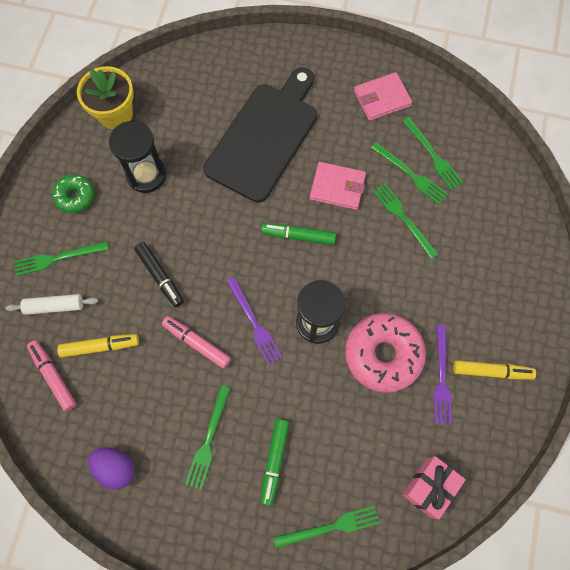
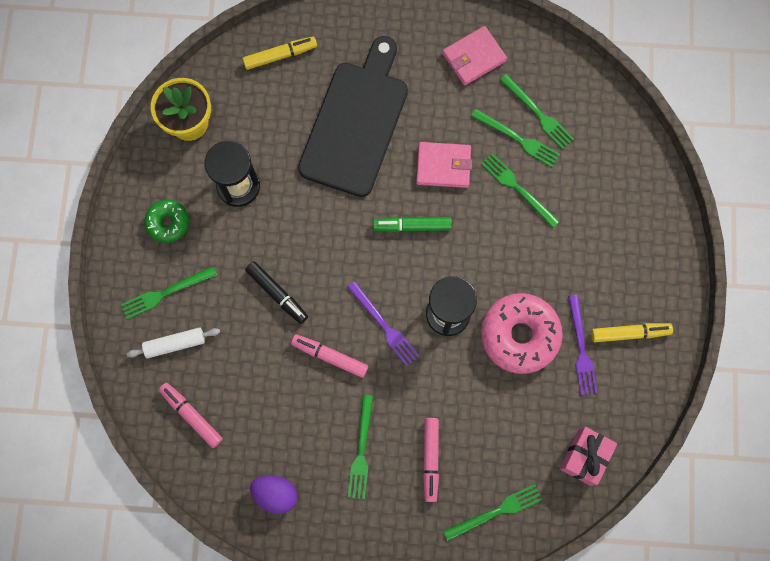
camera: 10 degrees left, 5 degrees up
(100, 347) = (232, 377): yellow marker -> yellow marker (280, 55)
(274, 461) = (430, 459): green marker -> pink marker

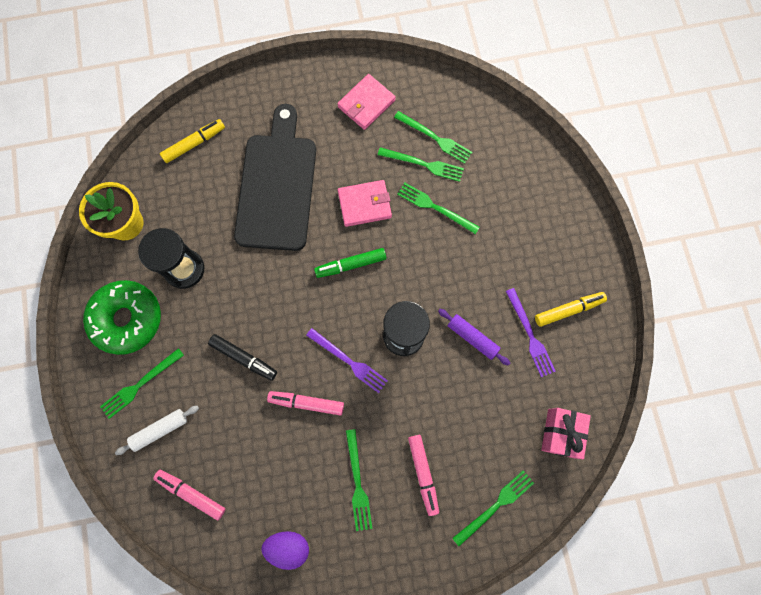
camera: 15 degrees left, 0 degrees up
(168, 223) = (127, 319): green donut -> green donut, size x1.78
(519, 335) = (472, 337): pink donut -> purple rolling pin

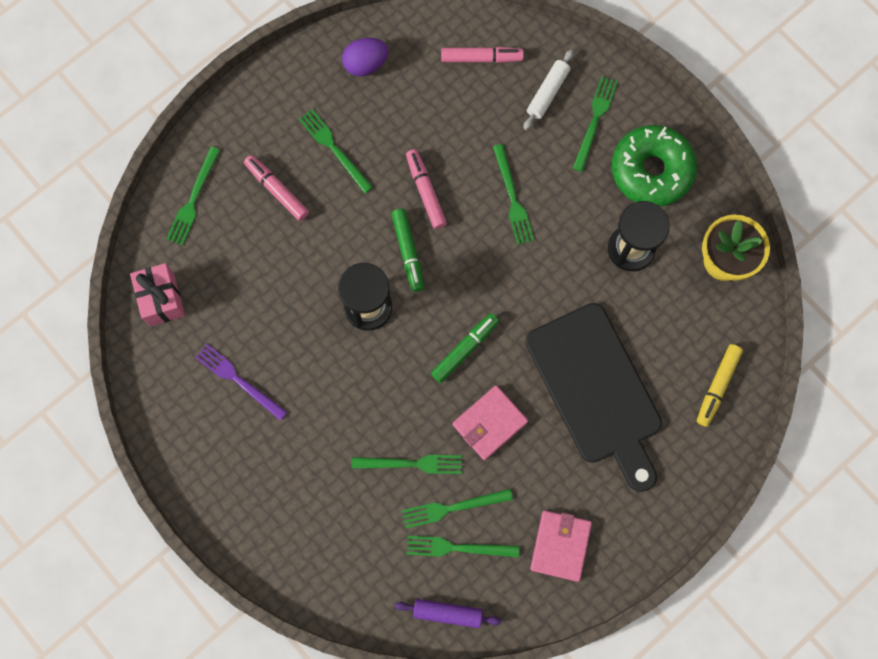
camera: 150 degrees right, 0 degrees up
(244, 358) = (512, 198): black marker -> green fork
(306, 403) = (425, 191): pink marker -> pink marker turned 90 degrees counterclockwise
(349, 361) = (408, 252): purple fork -> green marker
(472, 337) = (296, 344): purple rolling pin -> purple rolling pin (447, 613)
(568, 310) = (210, 429): yellow marker -> none

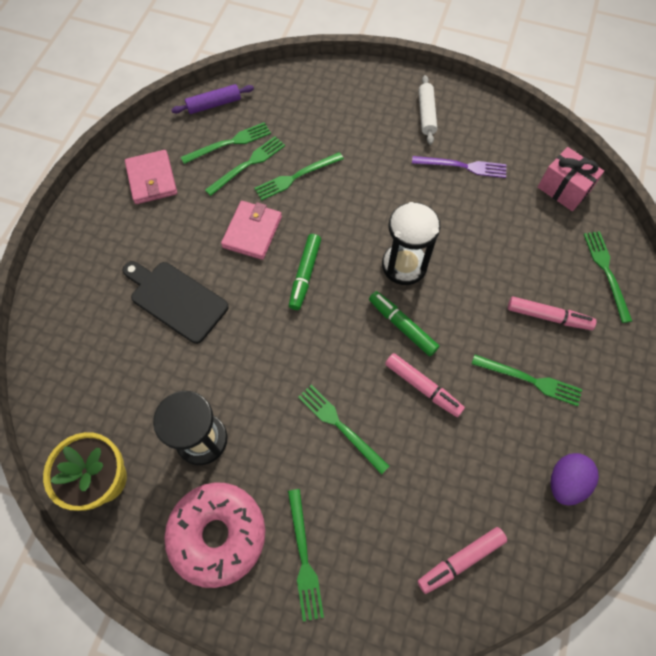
camera: 150 degrees right, 10 degrees down
(547, 93) = (369, 561): white rolling pin -> white rolling pin (426, 114)
(596, 390) = (176, 299): black cutting board -> black cutting board, size x0.64
(651, 170) = (218, 534): green donut -> pink donut
(717, 386) = (67, 357): yellow marker -> none

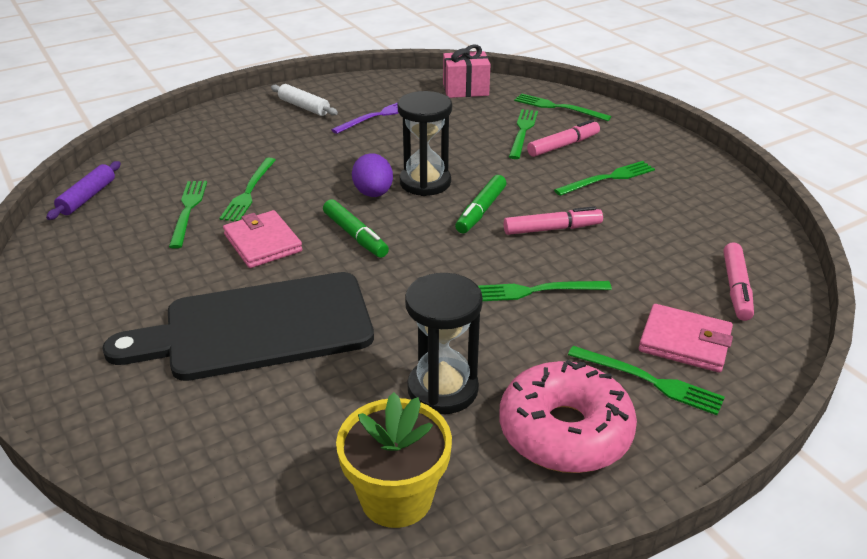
camera: 50 degrees left, 30 degrees down
(152, 179) = (93, 275): pink wallet -> pink wallet (684, 342)
(176, 299) = (258, 328): black cutting board -> black cutting board, size x1.57
(229, 143) = (145, 209): green fork -> green fork (522, 132)
(402, 326) = (480, 211): green marker -> green marker turned 60 degrees counterclockwise
(565, 482) = (713, 205): purple egg -> purple egg (373, 193)

